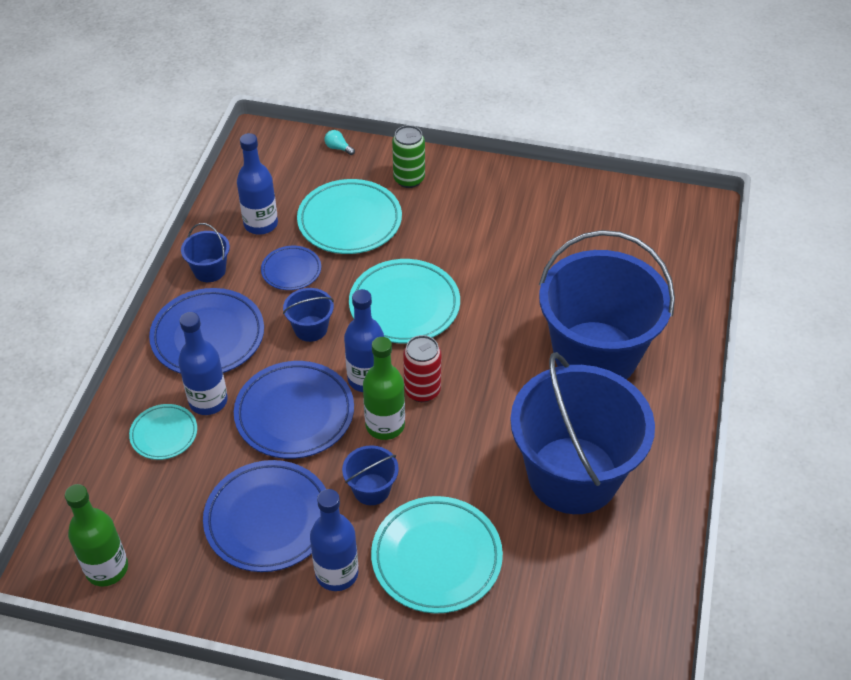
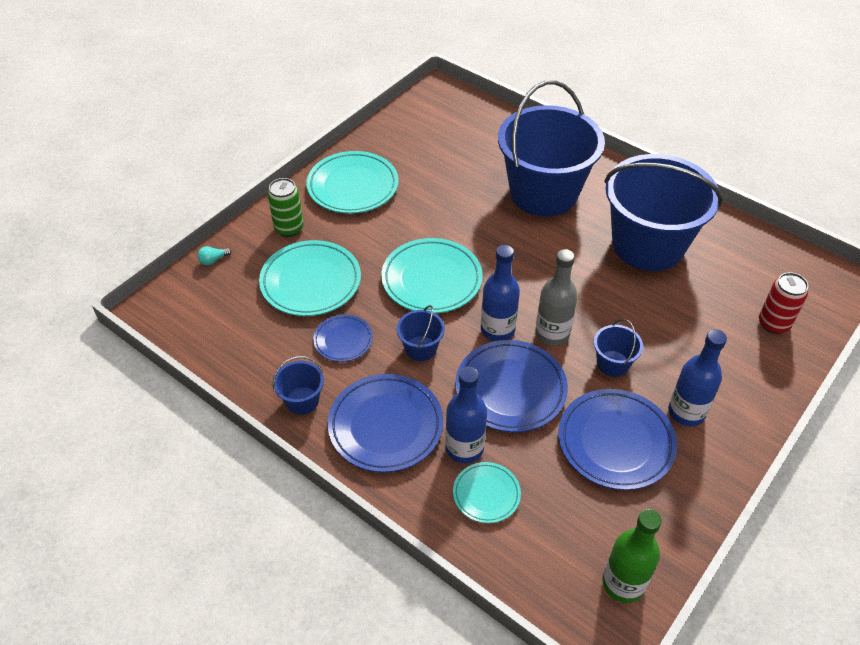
camera: 65 degrees left, 0 degrees up
(261, 224) = (269, 344): blue bottle -> none
(385, 425) = (552, 334): green bottle -> grey bottle
(422, 390) = (528, 299): red can -> red can (773, 324)
(436, 558) = (693, 346): turquoise plate -> turquoise plate (353, 186)

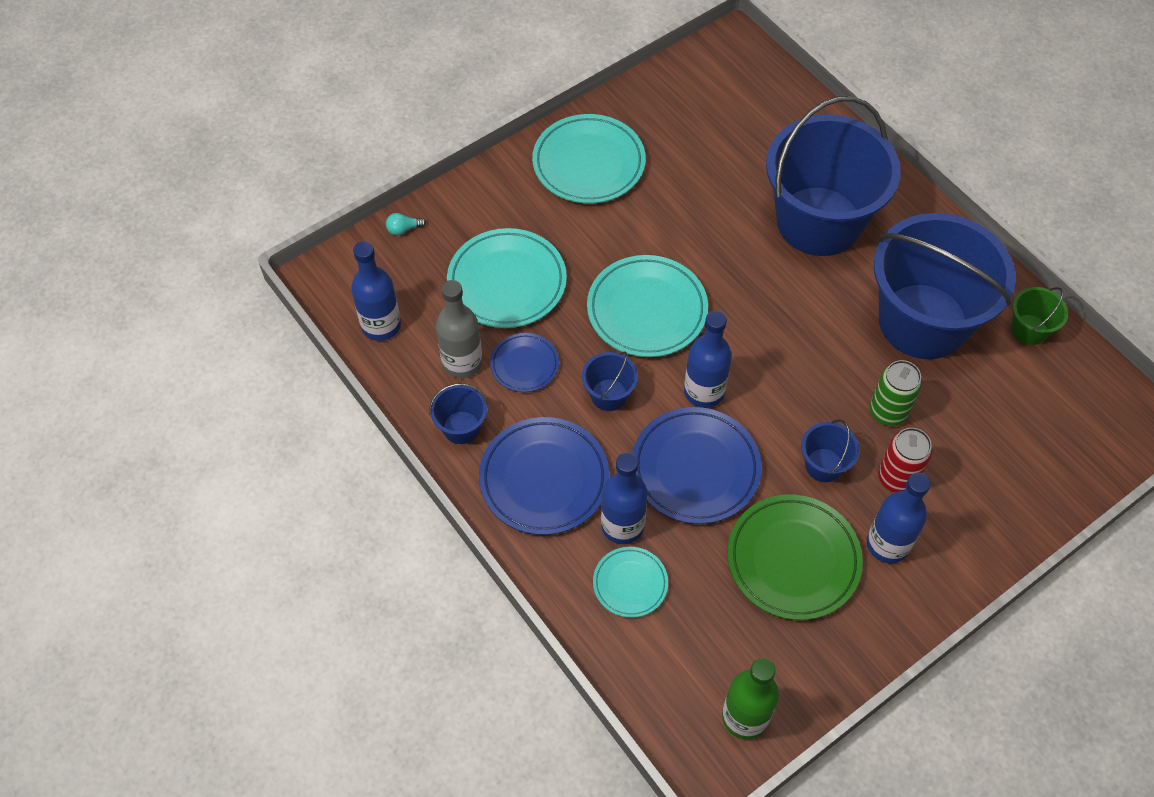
camera: 15 degrees right, 10 degrees up
(211, 336) = (381, 325): none -> blue bottle
(289, 228) = (499, 205): green can -> green can (888, 412)
(552, 334) = (765, 411): grey bottle -> grey bottle (462, 362)
(615, 442) = (793, 560): blue plate -> green plate
(728, 235) = (1029, 329): none -> green bucket
(773, 324) = (1037, 460): red can -> red can (897, 478)

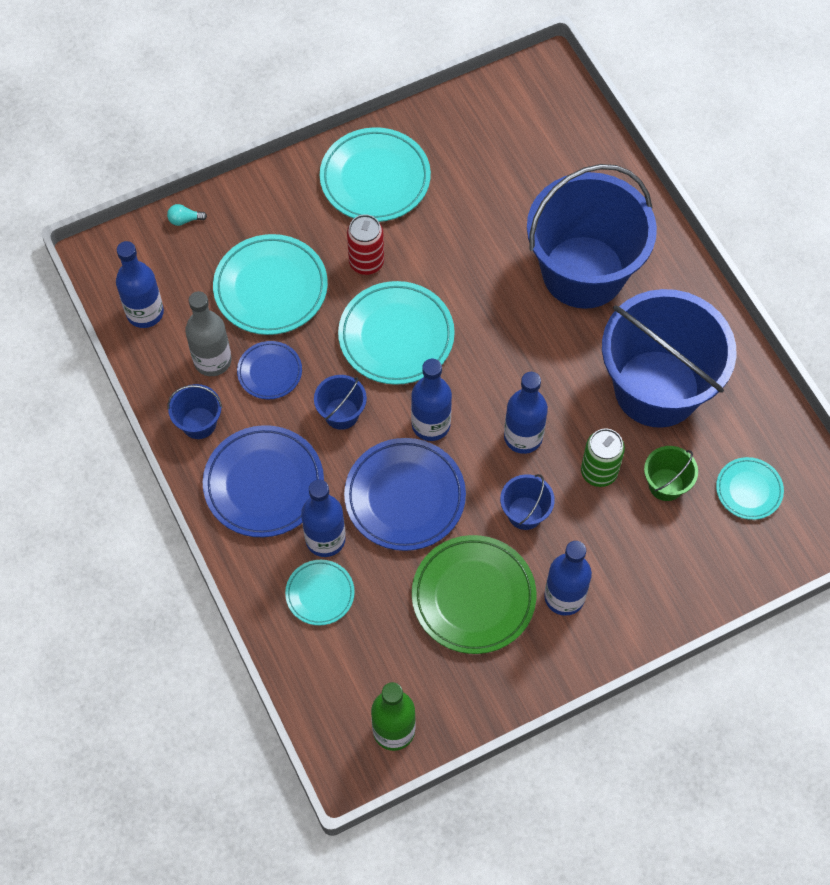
camera: 10 degrees right, 5 degrees up
(801, 389) = (523, 437): none -> blue bottle
(897, 478) = (590, 536): red can -> red can (366, 262)
(1029, 329) = (757, 413): green bucket -> green bucket (666, 484)
(1043, 406) = (749, 490): none -> turquoise plate

